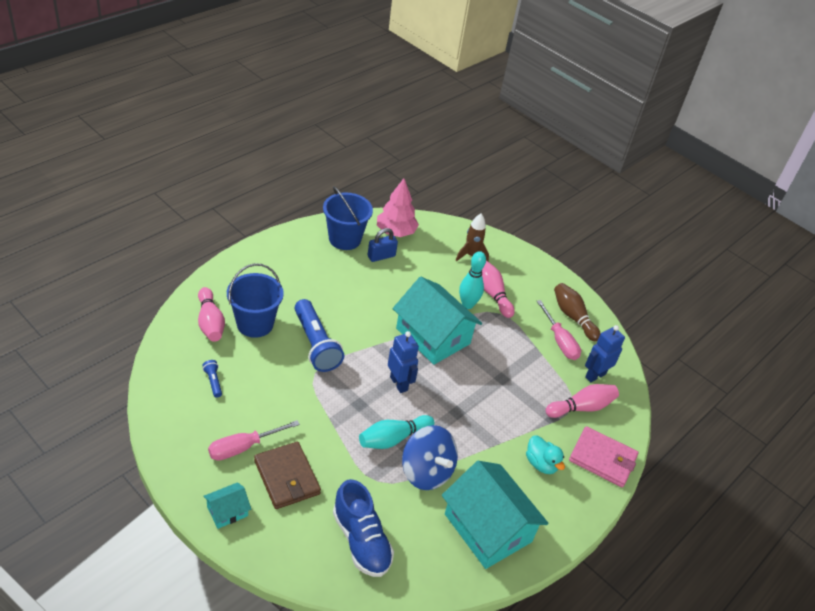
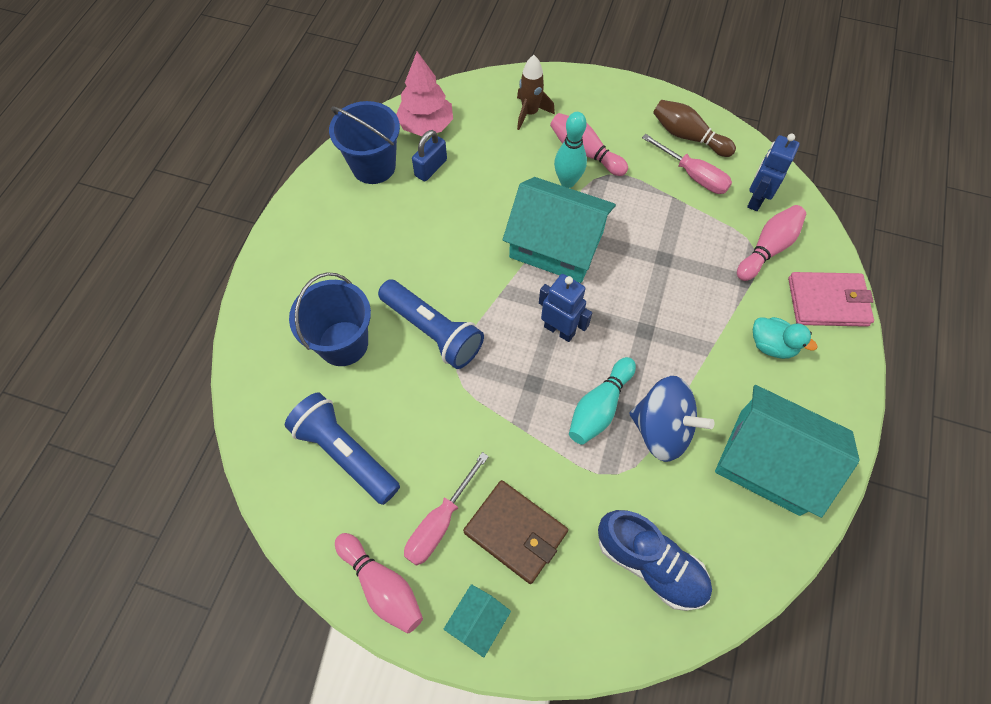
camera: 20 degrees left, 20 degrees up
(210, 322) = (288, 372): pink bowling pin -> pink bowling pin (382, 586)
(213, 382) = (345, 453): blue flashlight -> blue flashlight, size x2.31

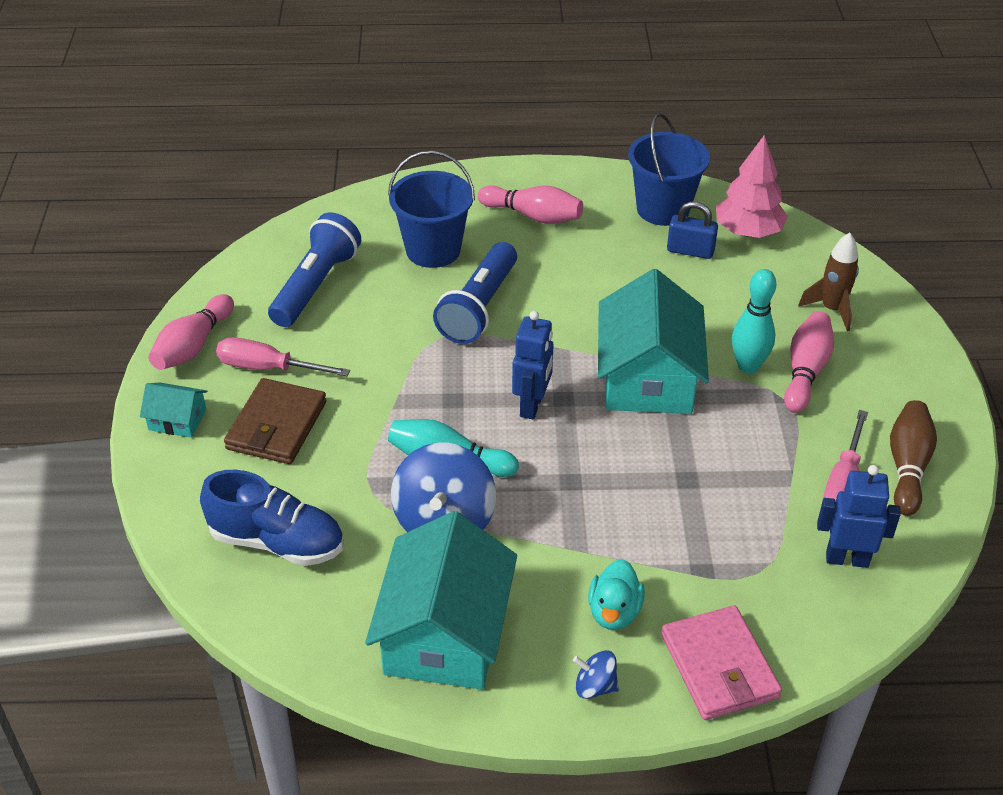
camera: 70 degrees right, 20 degrees down
(650, 563) = (277, 542): blue shoe -> blue shoe turned 90 degrees counterclockwise
(767, 249) = (769, 585): pink bowling pin -> pink bowling pin (533, 216)
(832, 379) = (595, 686): none -> blue spinning top

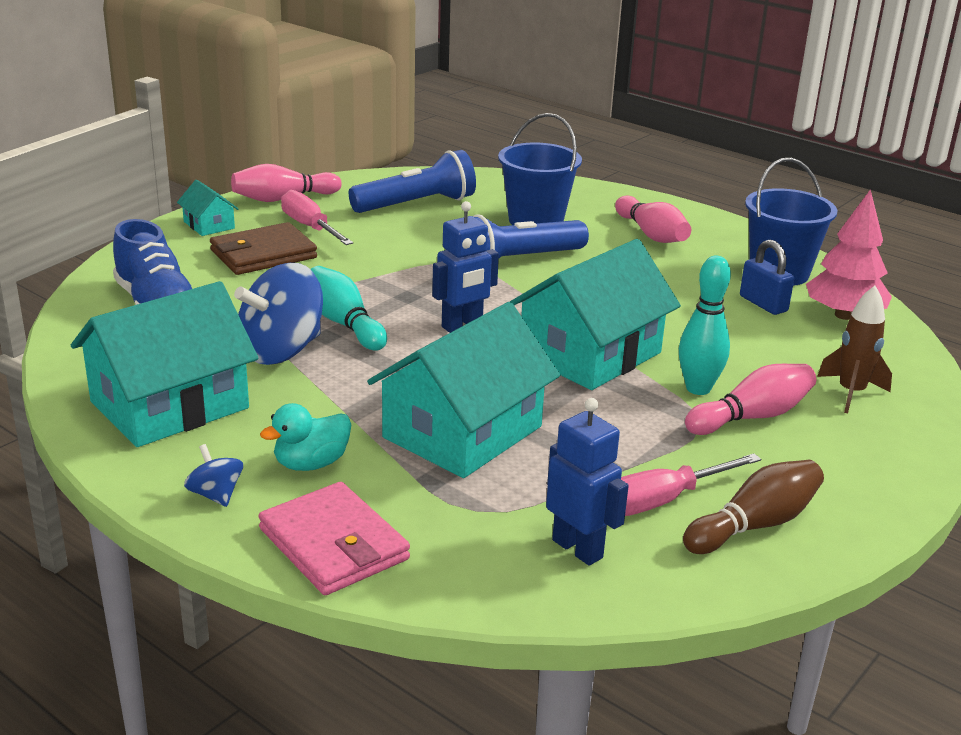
camera: 40 degrees right, 15 degrees down
(665, 511) = (463, 432): none -> turquoise house
(719, 666) = (333, 544): pink wallet -> pink wallet turned 60 degrees counterclockwise

